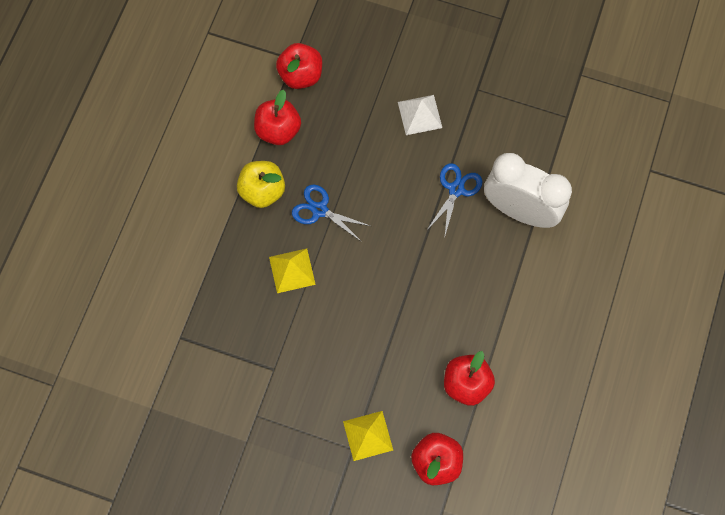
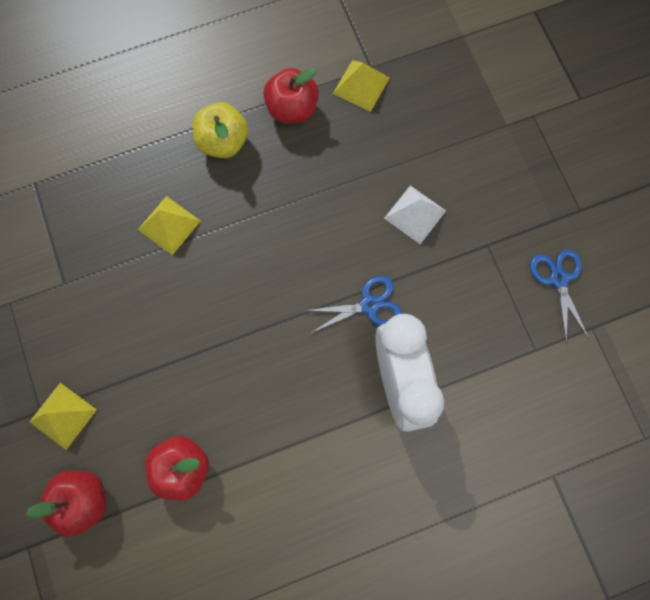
camera: 50 degrees right, 5 degrees up
(301, 75) = (361, 85): red apple -> yellow pyramid
(320, 210) = (246, 203): blue scissors -> blue scissors (558, 279)

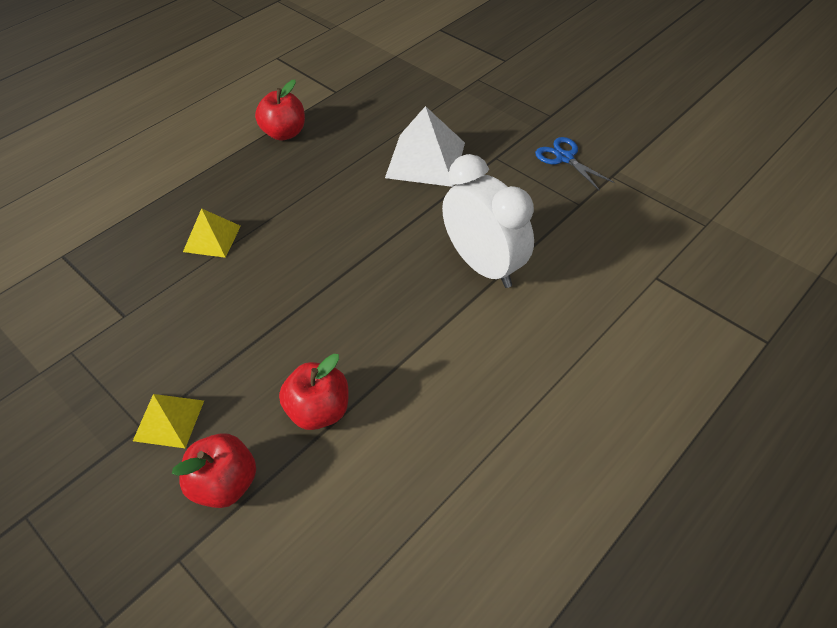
camera: 25 degrees left, 25 degrees down
(223, 142) = (235, 170): yellow apple -> none
(361, 85) = (333, 103): yellow pyramid -> none
(369, 305) = (424, 227): blue scissors -> none
(415, 214) = (425, 159): white pyramid -> white pyramid, size x1.69

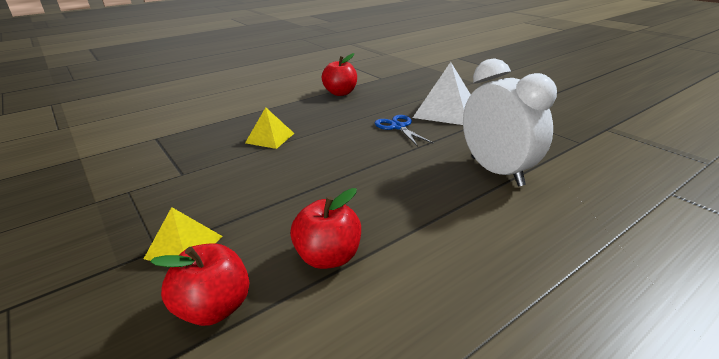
camera: 10 degrees right, 20 degrees down
(565, 158) = (561, 117): blue scissors -> blue scissors (398, 127)

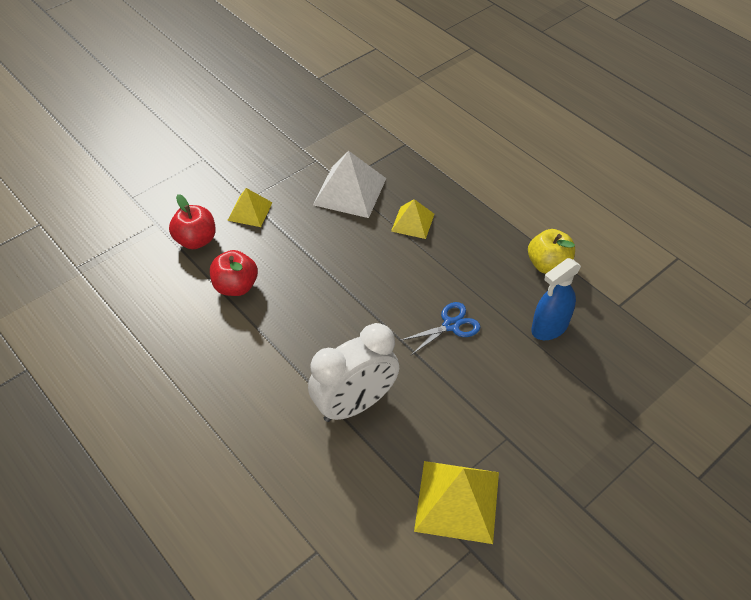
camera: 85 degrees right, 20 degrees up
(340, 93) = (548, 265): red apple -> yellow apple
(400, 96) = (549, 327): none -> blue spray bottle
(445, 111) = (505, 374): white pyramid -> white pyramid (350, 191)
(569, 132) = (457, 501): none -> yellow pyramid

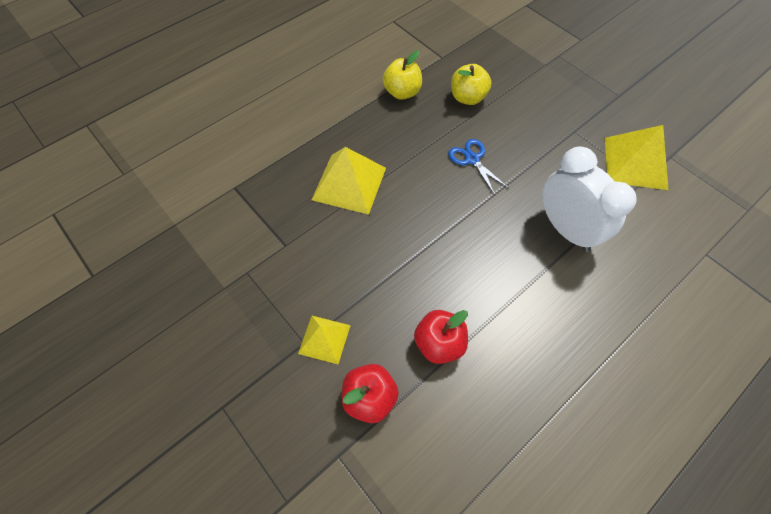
camera: 90 degrees left, 10 degrees up
(350, 191) = (301, 237): white pyramid -> none
(413, 222) = (349, 183): yellow pyramid -> yellow pyramid, size x1.69
(549, 327) = (467, 98): blue spray bottle -> yellow apple

